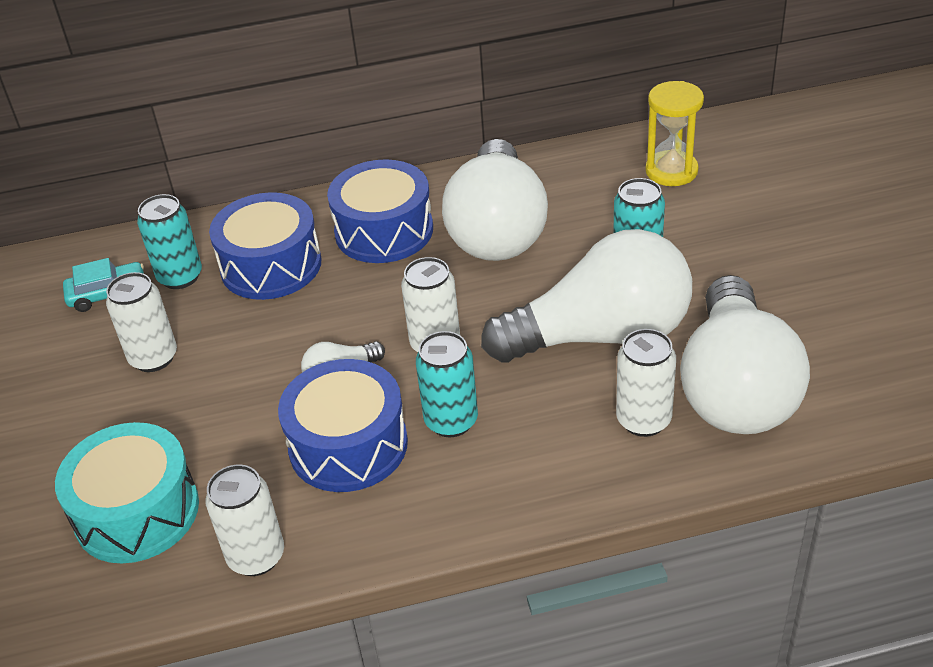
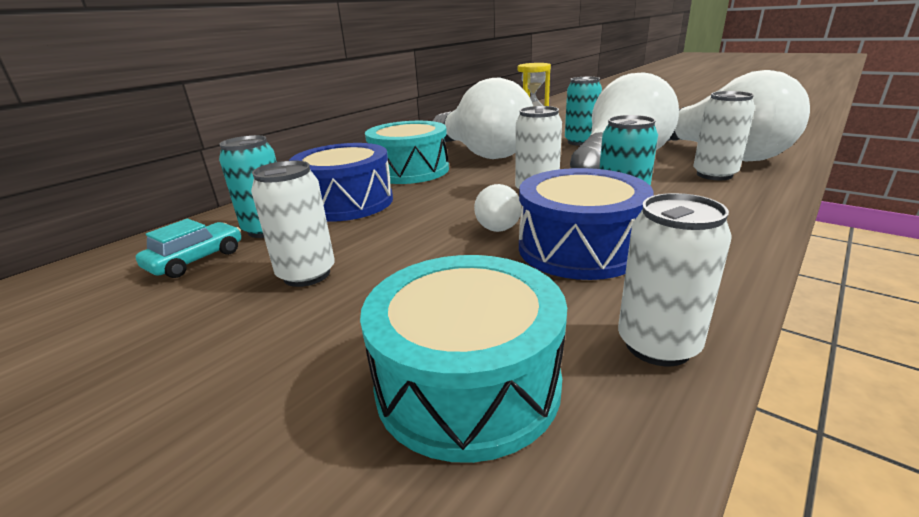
camera: 40 degrees left, 15 degrees down
(384, 231) = (410, 170): blue drum -> turquoise drum

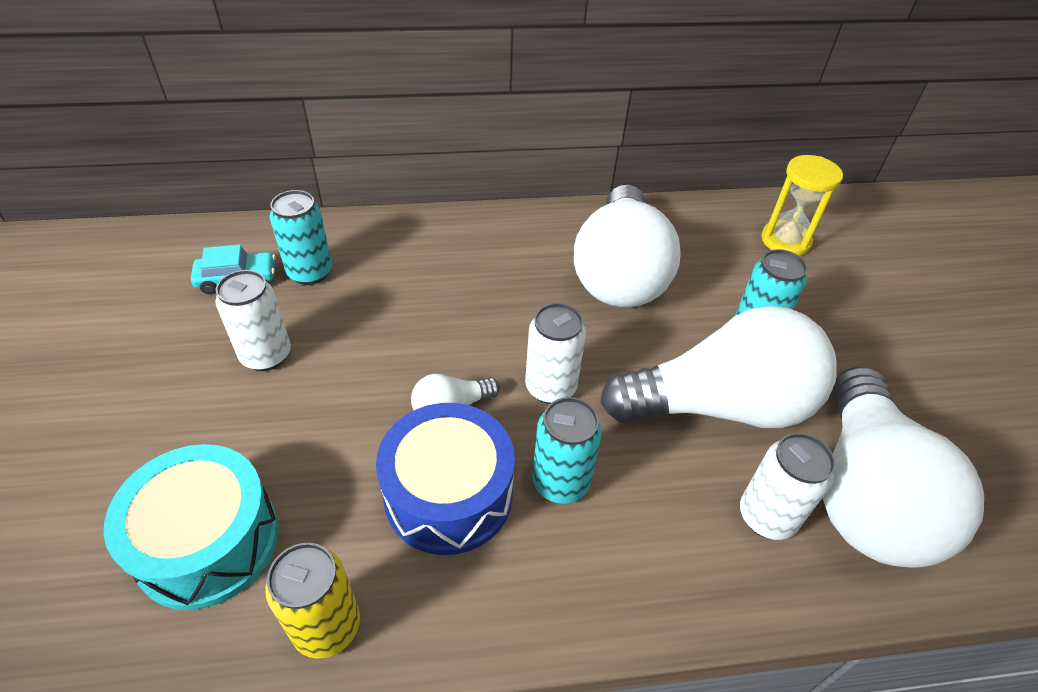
camera: 40 degrees right, 20 degrees up
(347, 202) = (399, 275): blue drum -> none
(410, 170) = (511, 257): turquoise drum -> none
(657, 345) = (327, 627): white can -> yellow can

